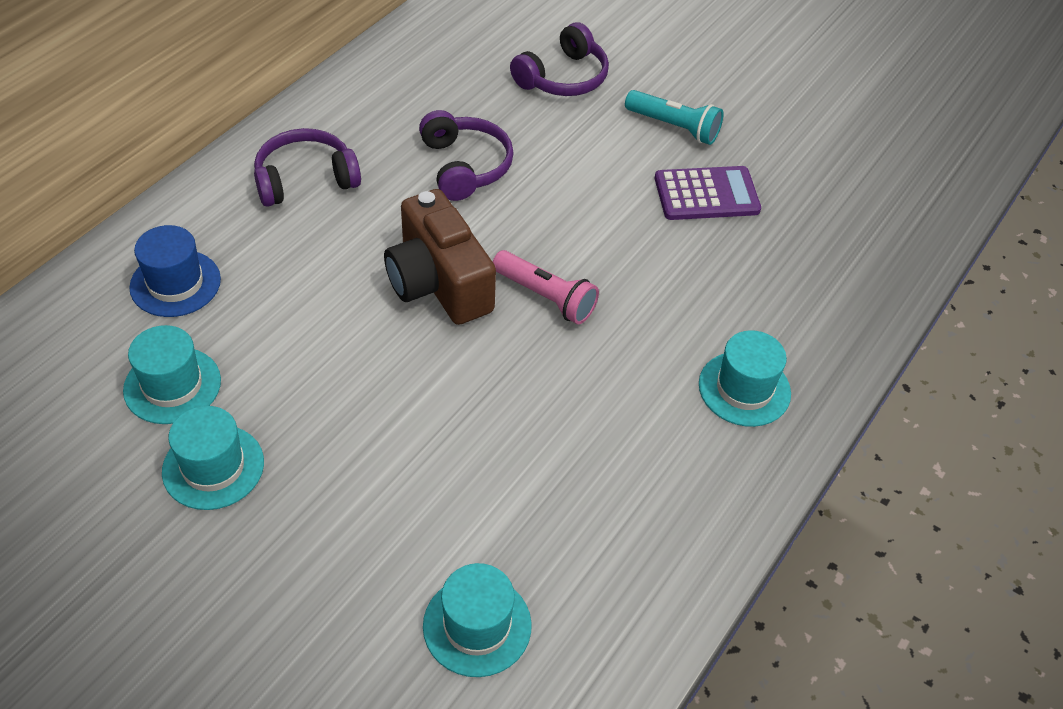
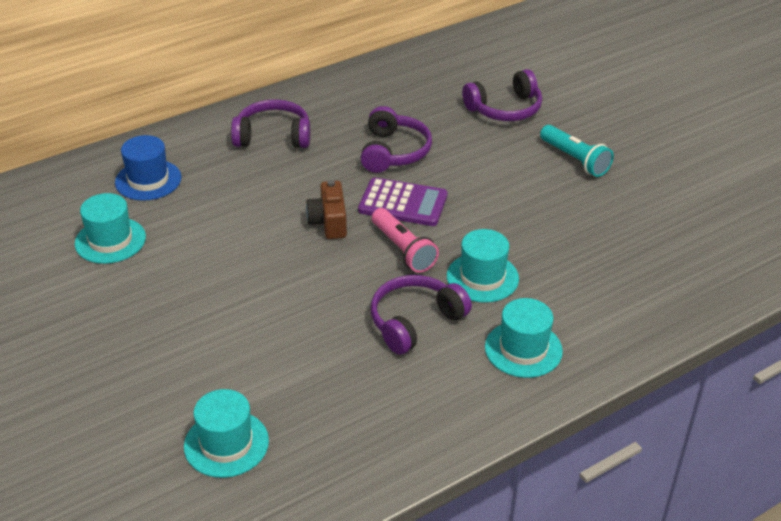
camera: 25 degrees right, 10 degrees down
(213, 467) = (108, 296): turquoise hat -> turquoise hat (482, 277)
(438, 283) = (329, 222): brown camera -> brown camera, size x0.58
(608, 389) = (415, 321): none -> purple headphones
(706, 194) = (573, 211): purple calculator -> purple calculator (403, 203)

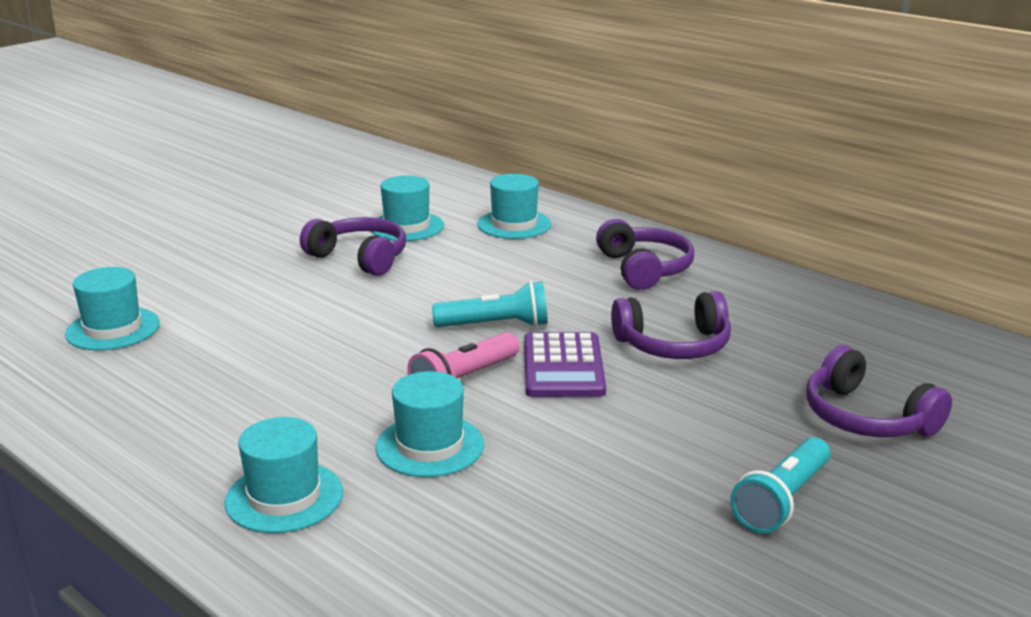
camera: 75 degrees right, 15 degrees down
(148, 180) = (514, 224): blue hat -> turquoise hat
(329, 222) = (496, 325): brown camera -> turquoise flashlight
(415, 321) = (323, 407): purple headphones -> purple headphones (360, 258)

